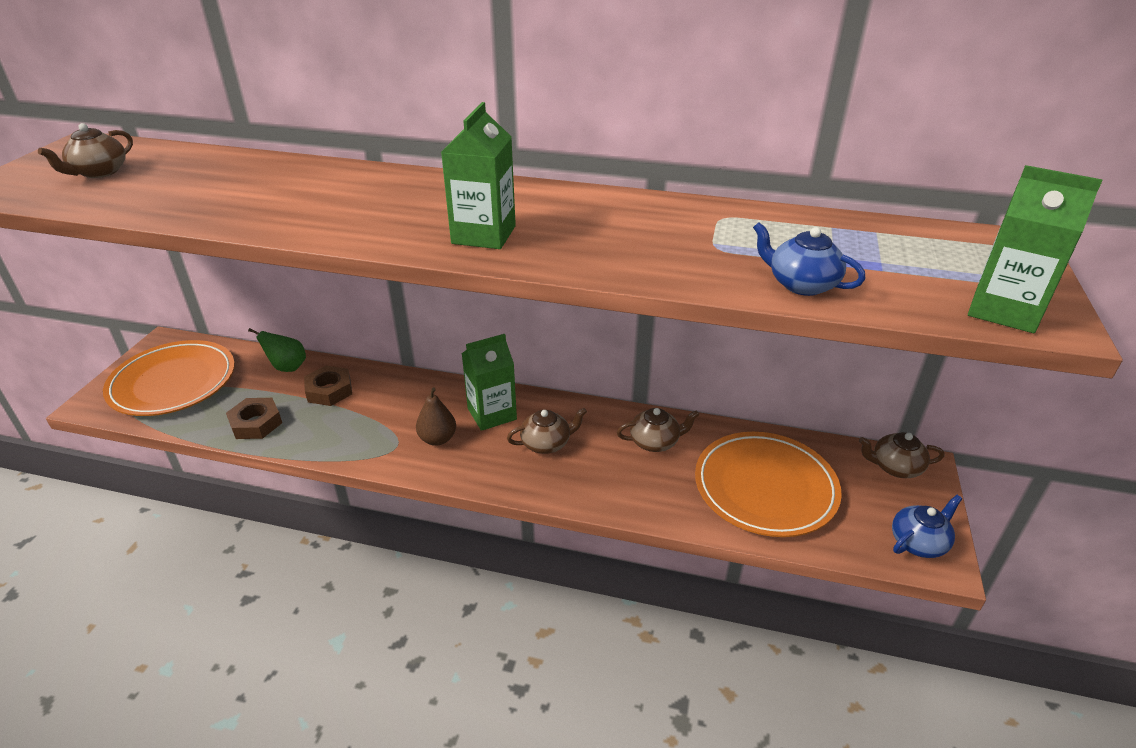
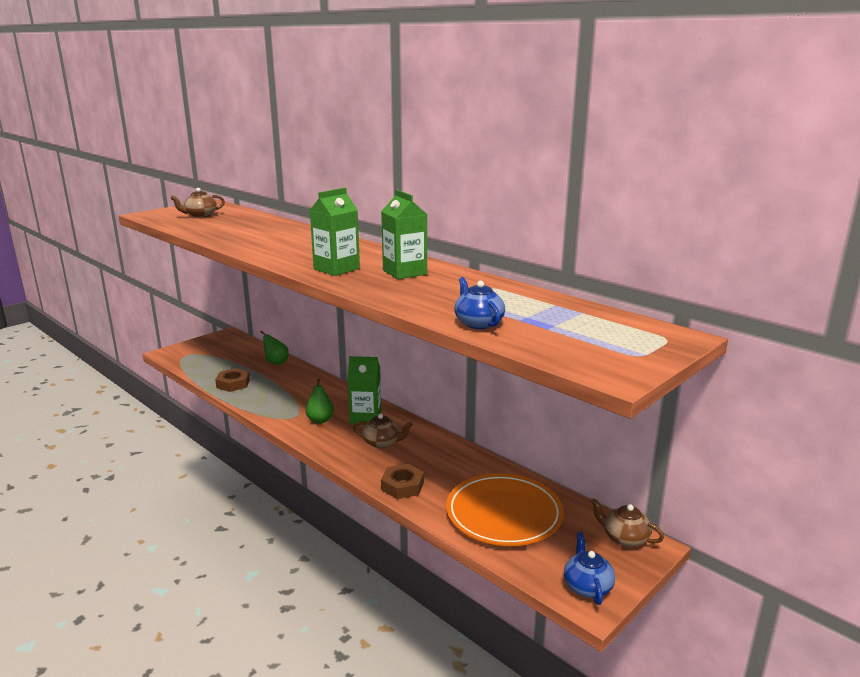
camera: 30 degrees right, 15 degrees down
(173, 382) = (213, 354): orange plate -> none
(329, 390) = (286, 379): brown nut -> brown nut (402, 486)
(437, 439) = (320, 420): brown pear -> green pear
(655, 442) = (454, 464): brown teapot -> none
(918, 542) = (587, 586): blue teapot -> blue teapot turned 90 degrees counterclockwise
(1004, 310) = (593, 362): green carton -> green carton (404, 272)

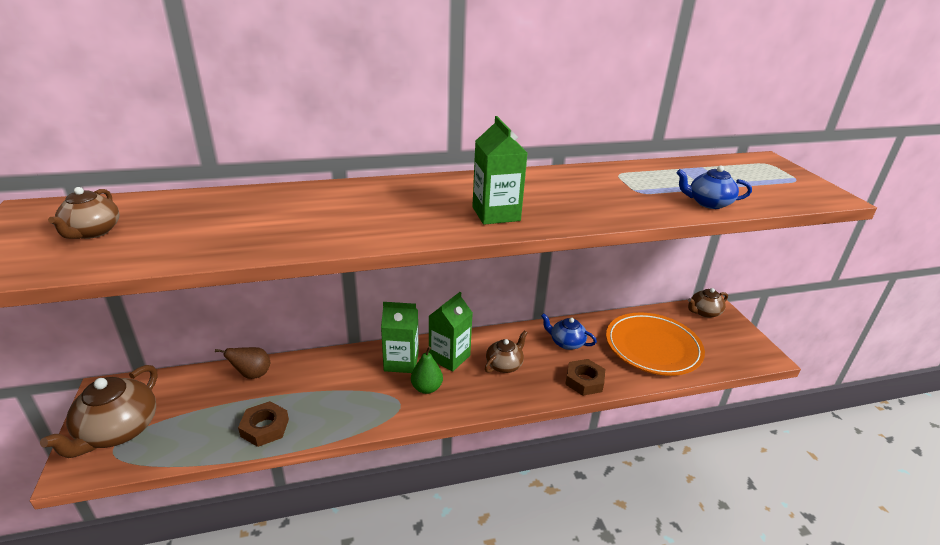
camera: 60 degrees left, 10 degrees up
(199, 350) = (118, 431): none -> brown teapot
(276, 362) = (252, 374): green pear -> brown pear
(404, 272) = (543, 190): green carton -> green carton (401, 362)
(587, 586) = (749, 350): blue teapot -> blue teapot (566, 342)

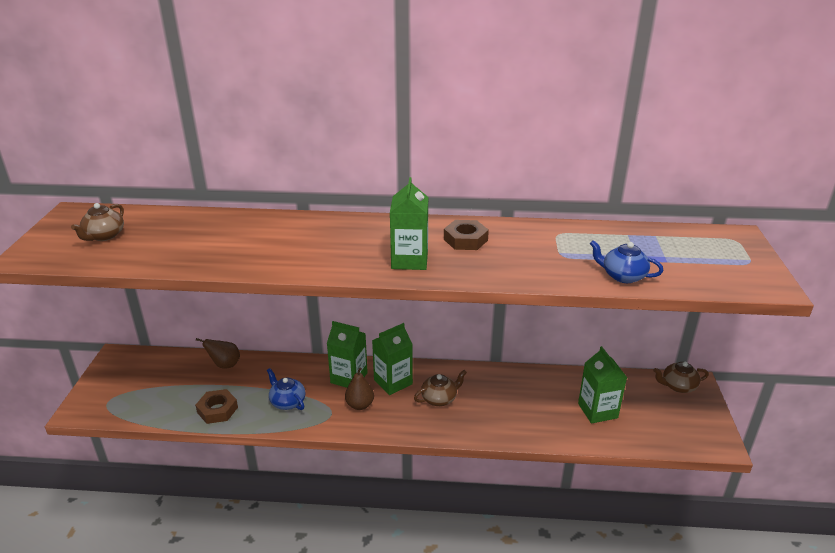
camera: 20 degrees right, 0 degrees up
(118, 431) = (114, 389): brown teapot -> none
(426, 388) = (360, 405): green pear -> brown pear
(566, 342) = (510, 389): blue teapot -> blue teapot (287, 402)
(584, 381) = (508, 428): brown nut -> brown nut (465, 240)
(653, 347) = (597, 410): orange plate -> green carton

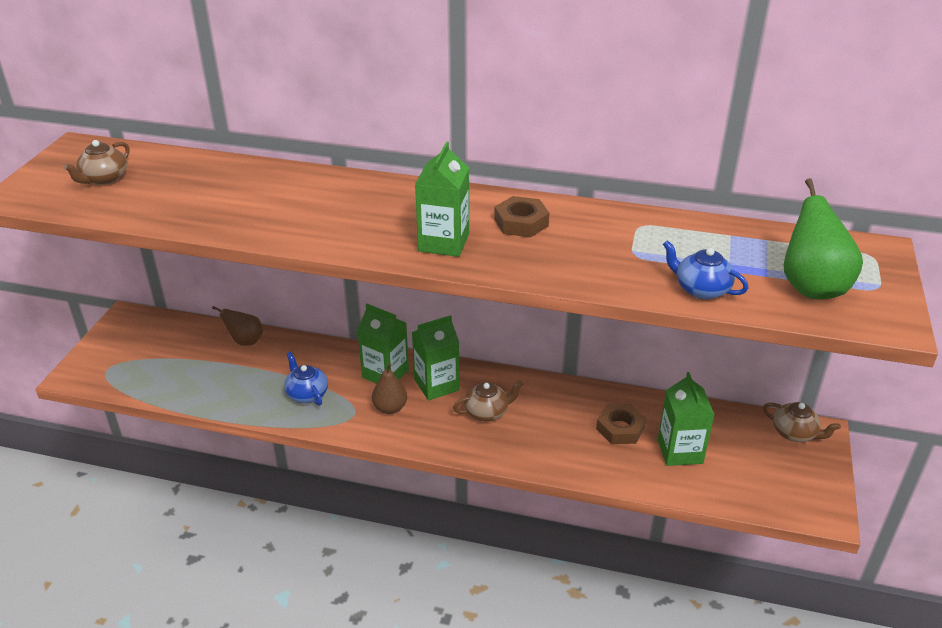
camera: 10 degrees right, 5 degrees up
(217, 410) = (225, 393): brown nut -> brown nut (620, 428)
(678, 386) = (795, 433): brown teapot -> brown teapot turned 150 degrees counterclockwise
(703, 266) = (811, 287): none -> green pear

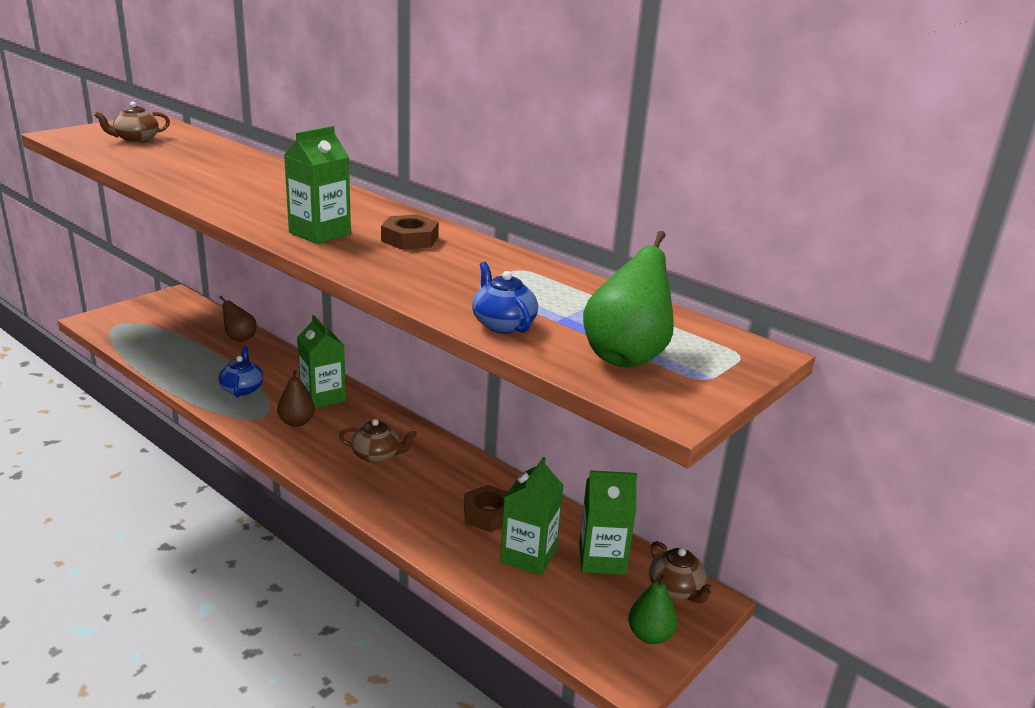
camera: 25 degrees right, 10 degrees down
(436, 385) = (356, 420): green carton -> green carton (602, 559)
(810, 477) = (650, 635): none -> green pear

